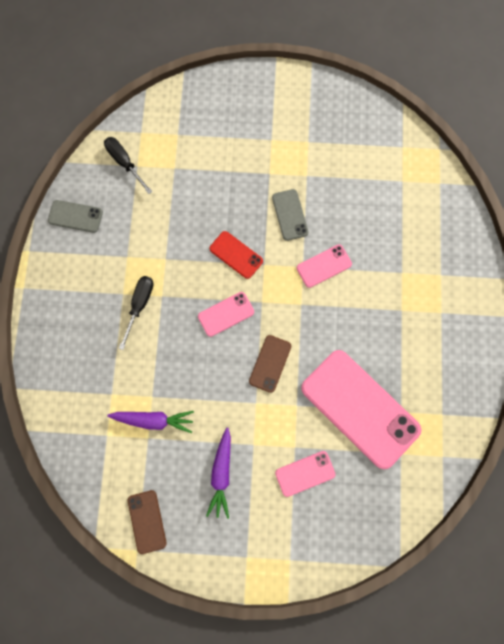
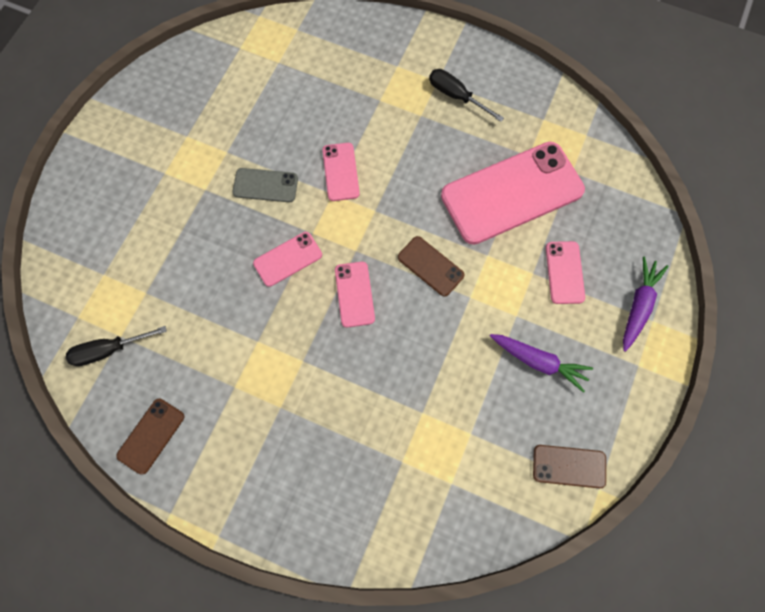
camera: 70 degrees left, 5 degrees down
(75, 216) = (151, 436): grey phone -> brown phone
(140, 305) = (303, 391): black screwdriver -> black screwdriver (456, 96)
(153, 420) = (451, 419): purple carrot -> purple carrot (638, 306)
(236, 255) = (288, 259): red phone -> pink phone

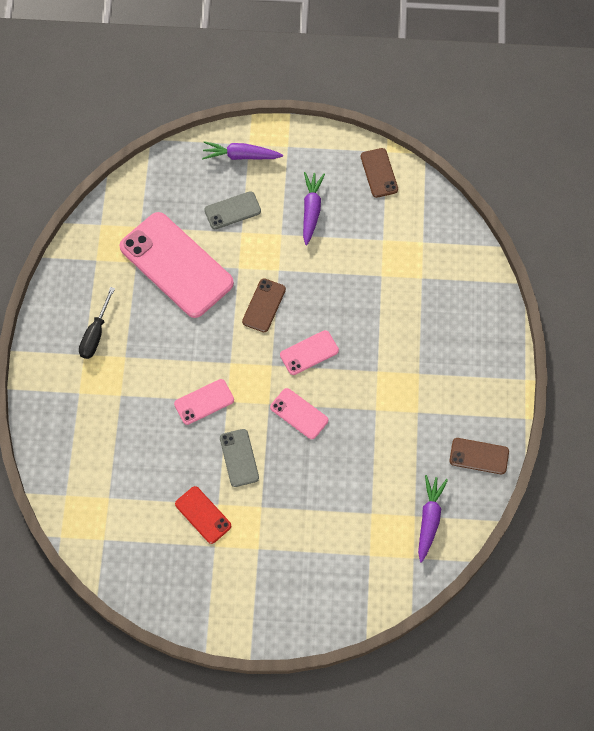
camera: 110 degrees left, 5 degrees down
(108, 350) = (429, 519): black screwdriver -> purple carrot
(222, 135) = (203, 515): none -> red phone
(564, 272) = (232, 210): pink phone -> grey phone

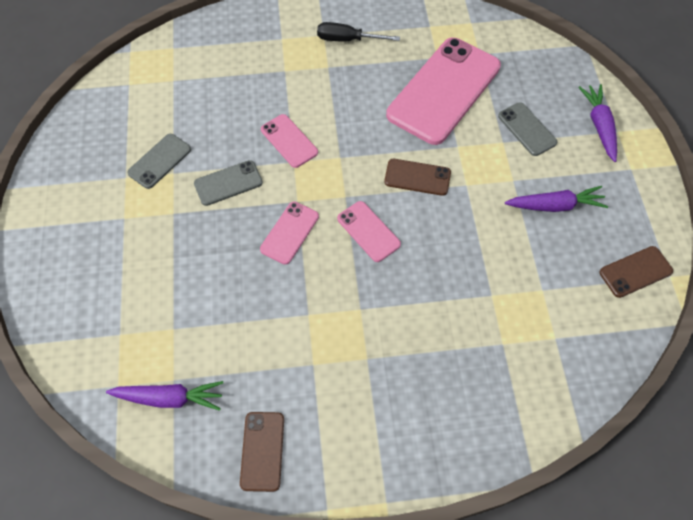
camera: 80 degrees right, 5 degrees down
(203, 515) = (160, 161): red phone -> grey phone

